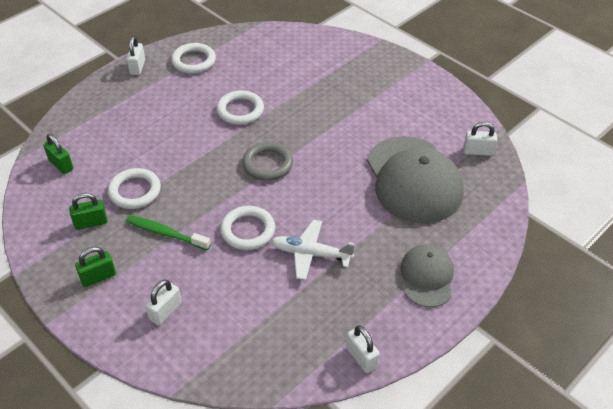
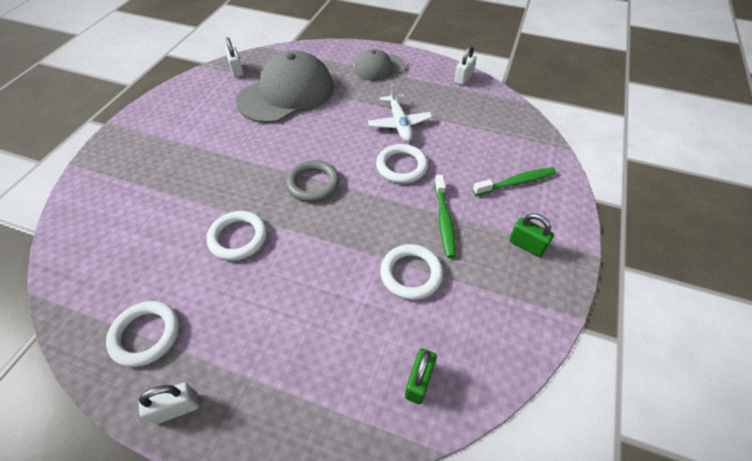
camera: 115 degrees left, 5 degrees up
(91, 223) = (476, 290): green padlock -> none
(165, 311) = (516, 182): white padlock -> green toothbrush

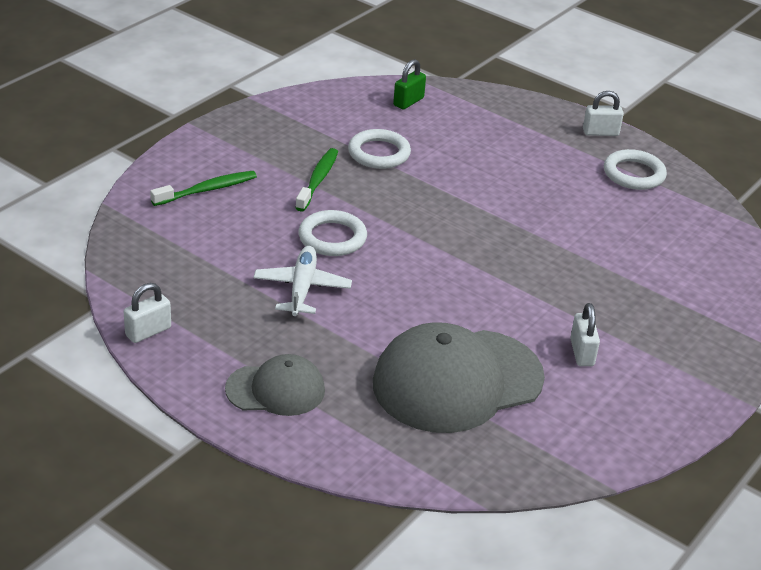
camera: 165 degrees left, 15 degrees down
(236, 70) = (540, 454): white padlock -> white padlock (582, 352)
(238, 238) = (548, 219): white ring -> none
(313, 184) = (451, 247): grey ring -> none
(516, 182) = (207, 190): green toothbrush -> green toothbrush turned 150 degrees clockwise
(526, 245) = (250, 144): green padlock -> none

